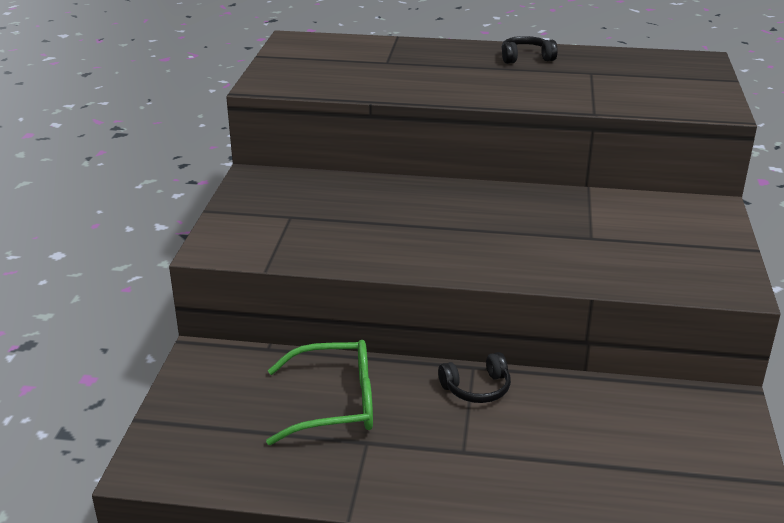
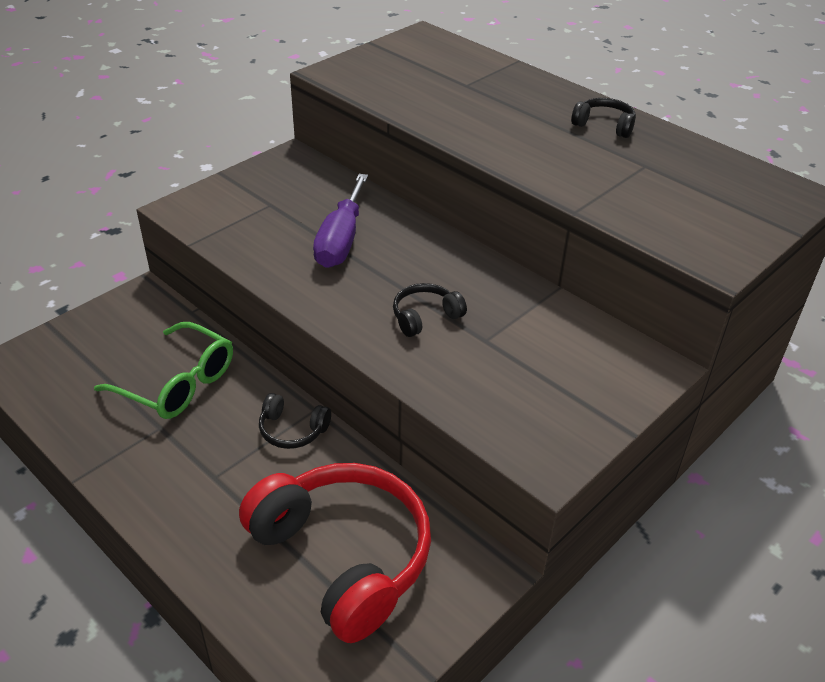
camera: 35 degrees right, 10 degrees up
(389, 218) = (341, 240): none -> purple screwdriver
(530, 241) = (425, 317): none -> black headphones
(631, 448) = (343, 557): none -> red headphones

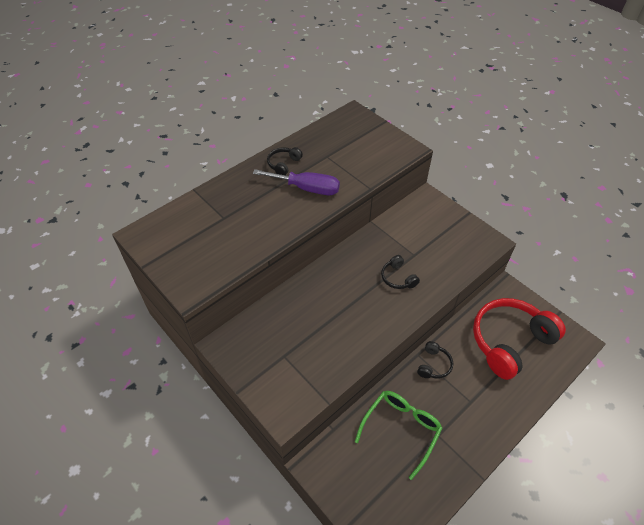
camera: 85 degrees left, 10 degrees up
(341, 240) = (327, 315): purple screwdriver -> purple screwdriver (307, 188)

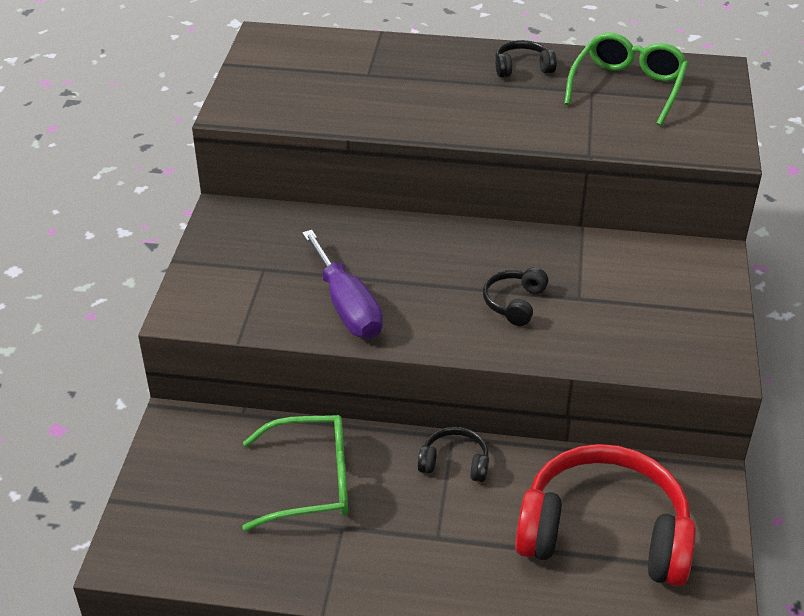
camera: 50 degrees right, 10 degrees down
(307, 188) = (508, 106): purple screwdriver -> purple screwdriver (347, 306)
(336, 144) = (627, 87): none -> green glasses
(433, 365) = (455, 463): black headphones -> black headphones turned 150 degrees counterclockwise

